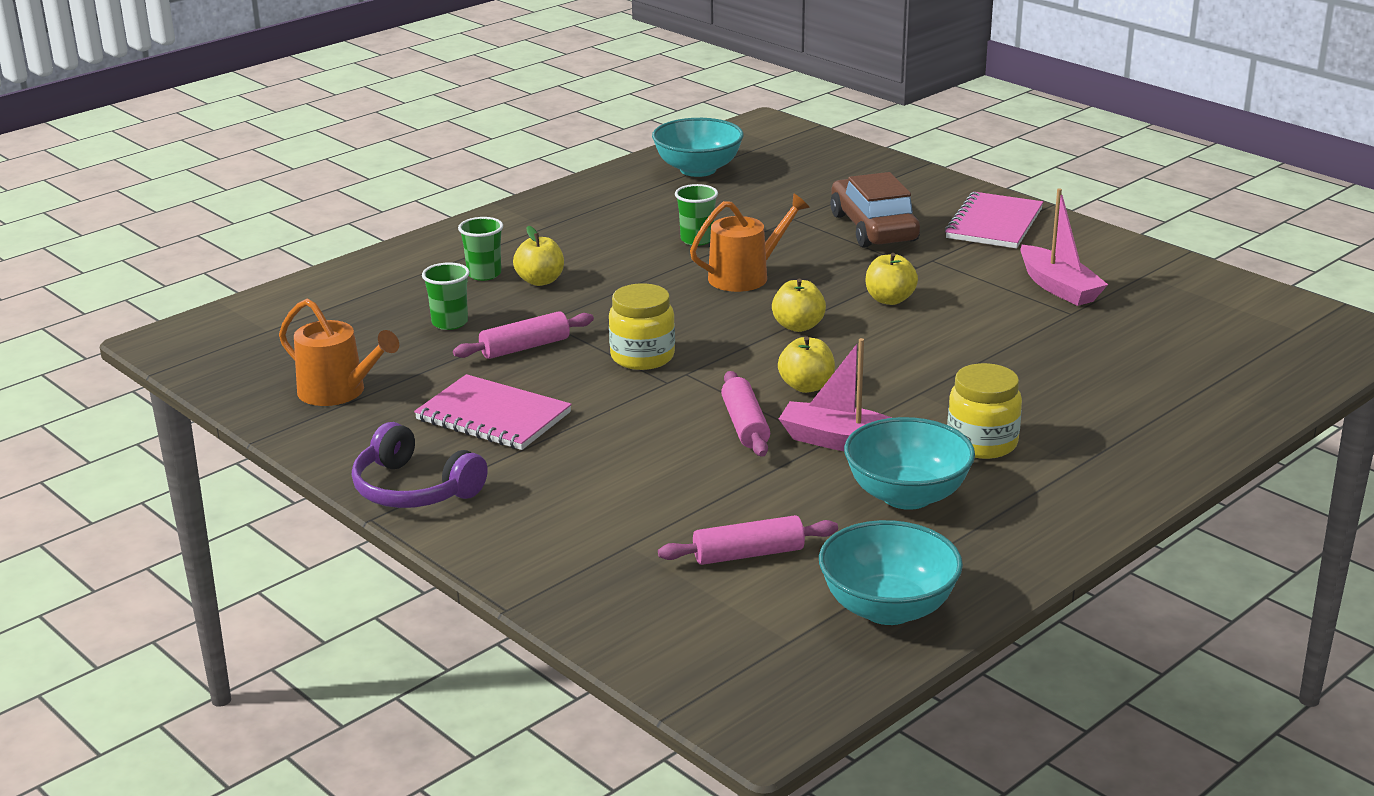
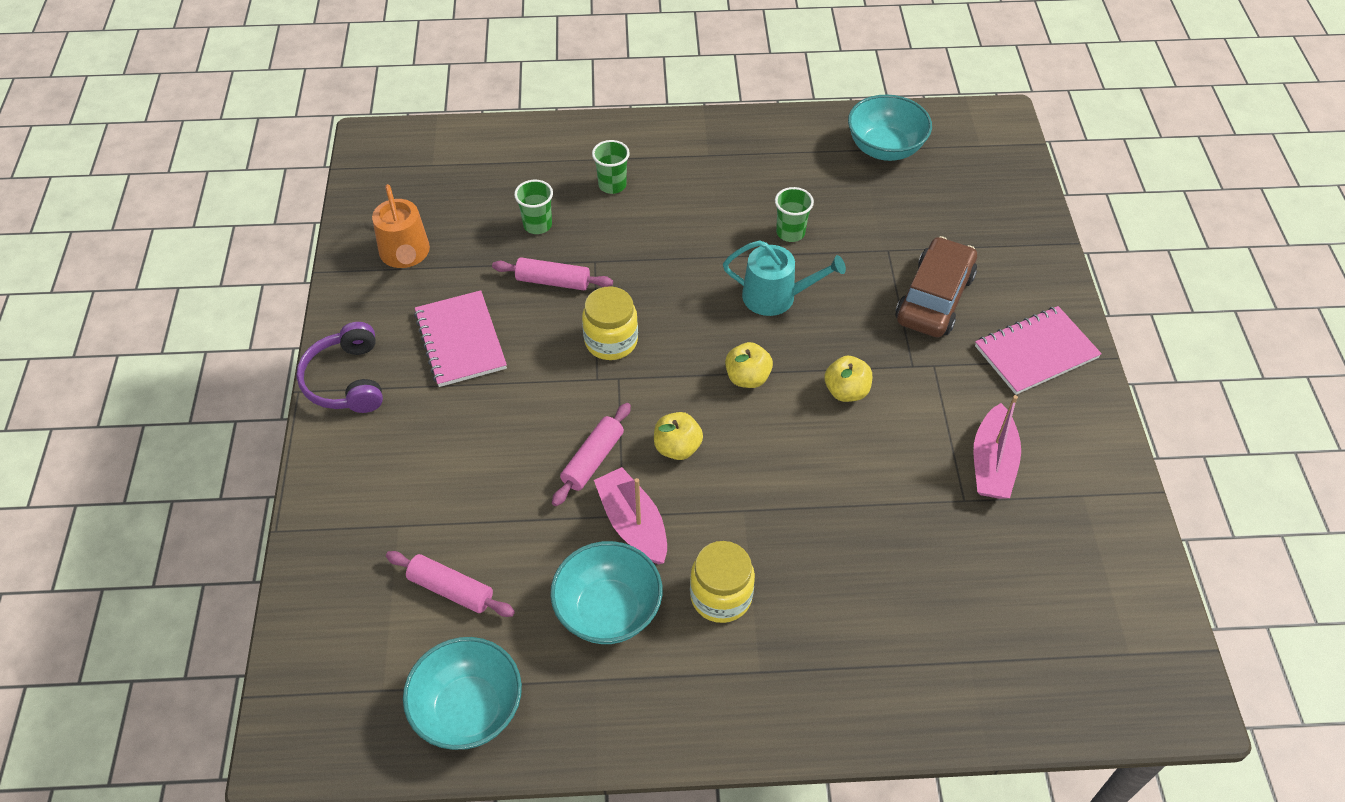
camera: 40 degrees right, 25 degrees up
(540, 281) = (638, 215): yellow apple -> none
(745, 276) = (776, 296): orange watering can -> turquoise watering can

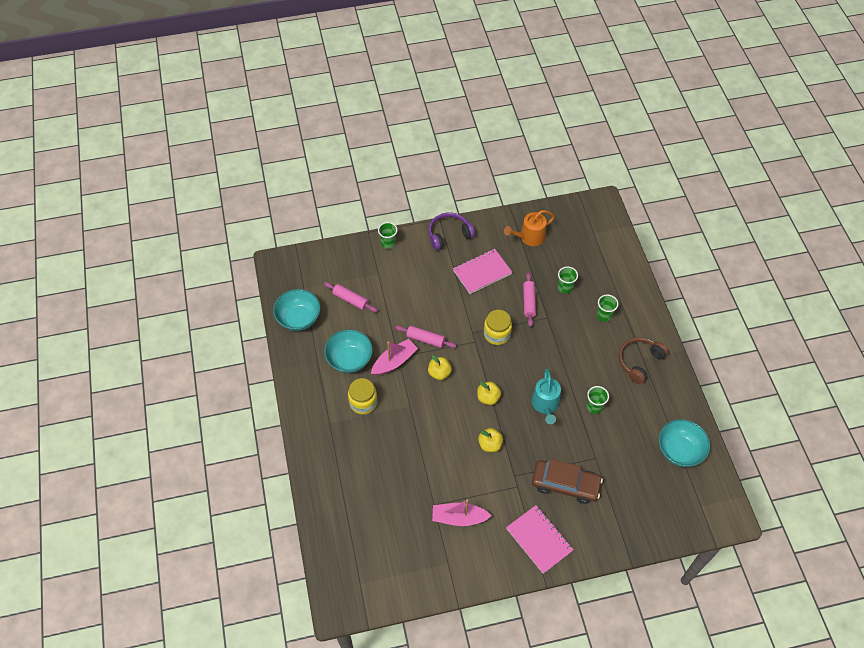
camera: 80 degrees right, 5 degrees up
(323, 494) = (388, 243): none -> green cup
(451, 589) = (351, 300): pink rolling pin -> pink rolling pin turned 75 degrees counterclockwise
(714, 160) = (639, 361): none -> brown headphones

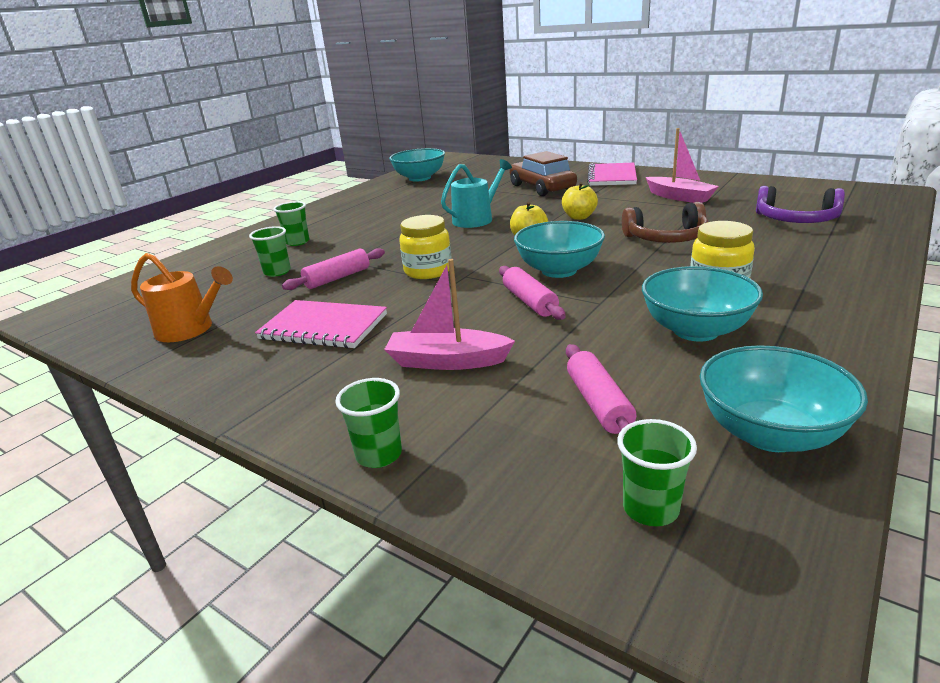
camera: 130 degrees left, 30 degrees down
(394, 361) = (613, 301): pink boat -> pink boat (447, 361)
(439, 373) = (559, 270): yellow apple -> turquoise bowl
(449, 234) = (261, 397): purple headphones -> purple headphones (796, 220)
(594, 406) = (435, 207): green cup -> green cup (650, 509)
(639, 361) = (342, 213): brown headphones -> brown headphones (666, 238)

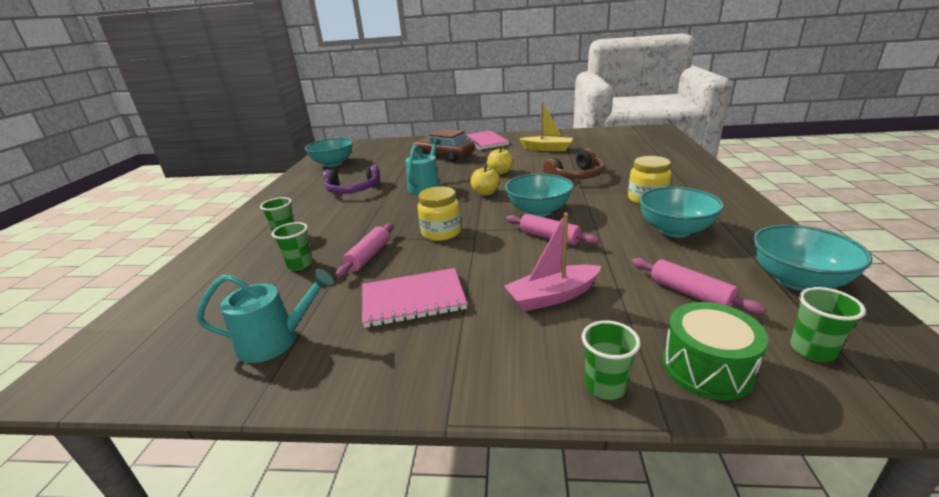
camera: 30 degrees left, 0 degrees up
(190, 329) = (275, 341): orange watering can -> turquoise watering can
(499, 478) = (706, 368): none -> green drum
(679, 197) = (547, 149): pink boat -> yellow boat
(796, 220) = (632, 152): purple headphones -> purple headphones (353, 190)

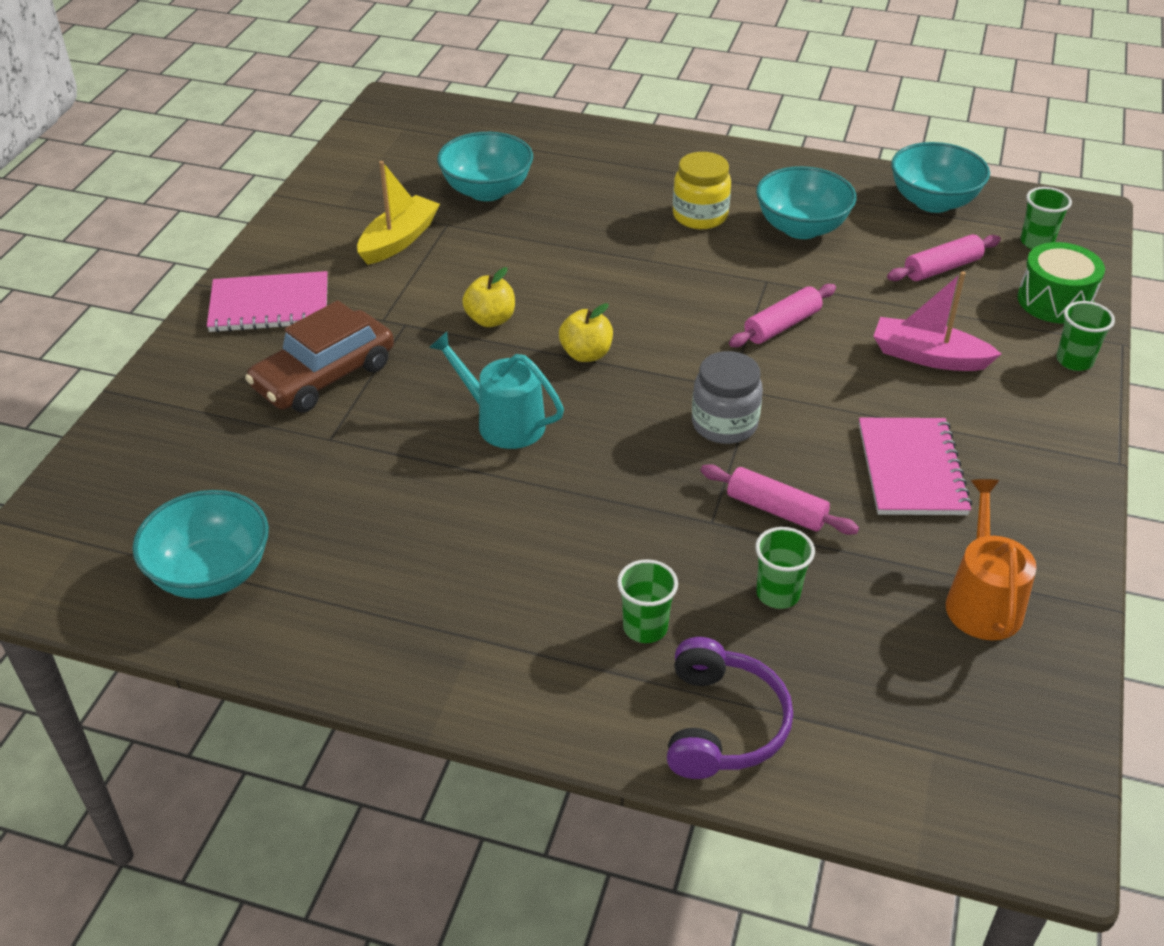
camera: 80 degrees left, 15 degrees up
(275, 341) = (982, 601): turquoise watering can -> orange watering can
(353, 190) = (451, 531): purple headphones -> purple headphones (722, 724)
(441, 233) = (724, 424): yellow jar -> grey jar
(538, 211) = (691, 316): turquoise bowl -> turquoise bowl (487, 191)
(552, 296) = (928, 356): pink boat -> pink boat turned 120 degrees clockwise
(576, 176) = (570, 247): brown headphones -> none

